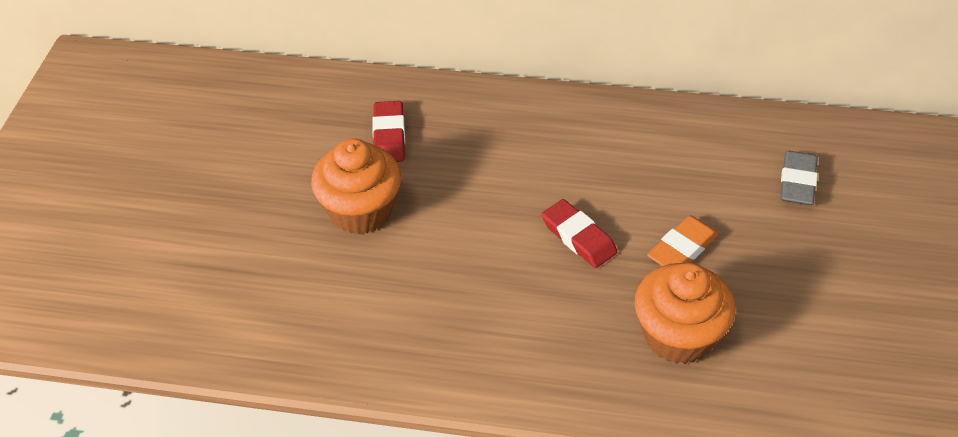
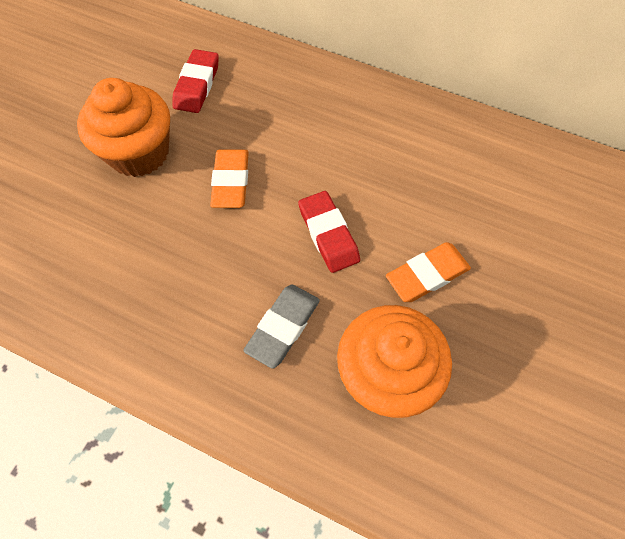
camera: 15 degrees right, 15 degrees up
(465, 215) = (231, 181): none -> orange eraser
(797, 182) = (573, 232): grey eraser -> grey eraser (283, 327)

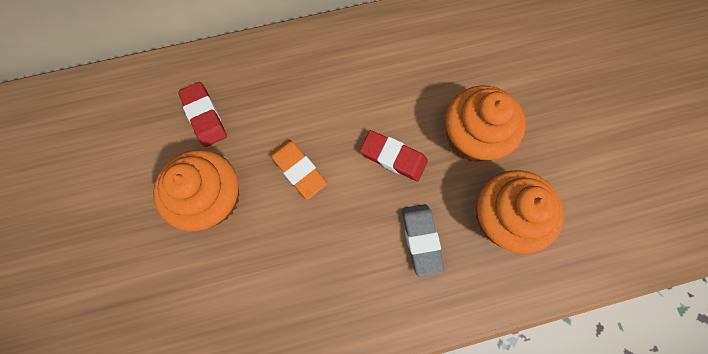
camera: 40 degrees left, 10 degrees up
(427, 275) = (472, 138): orange eraser -> orange cupcake

